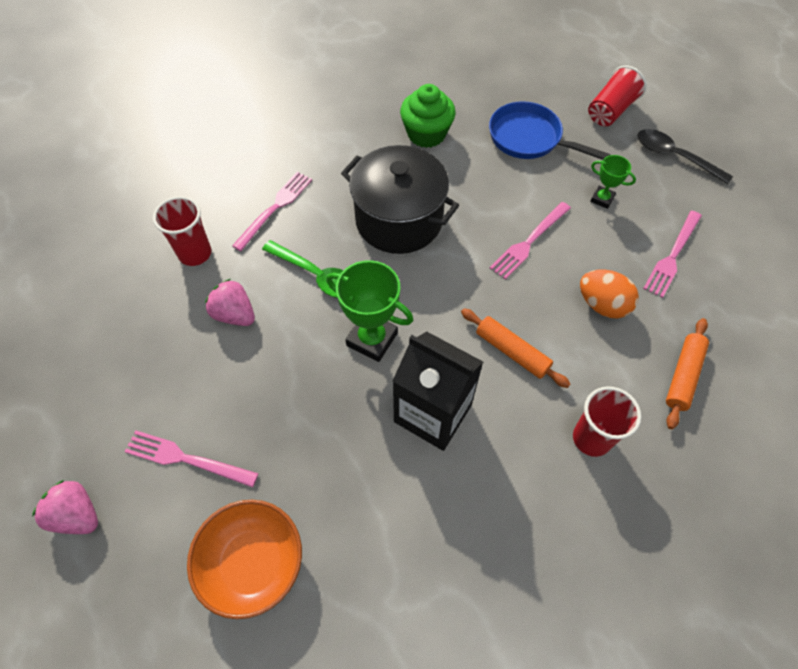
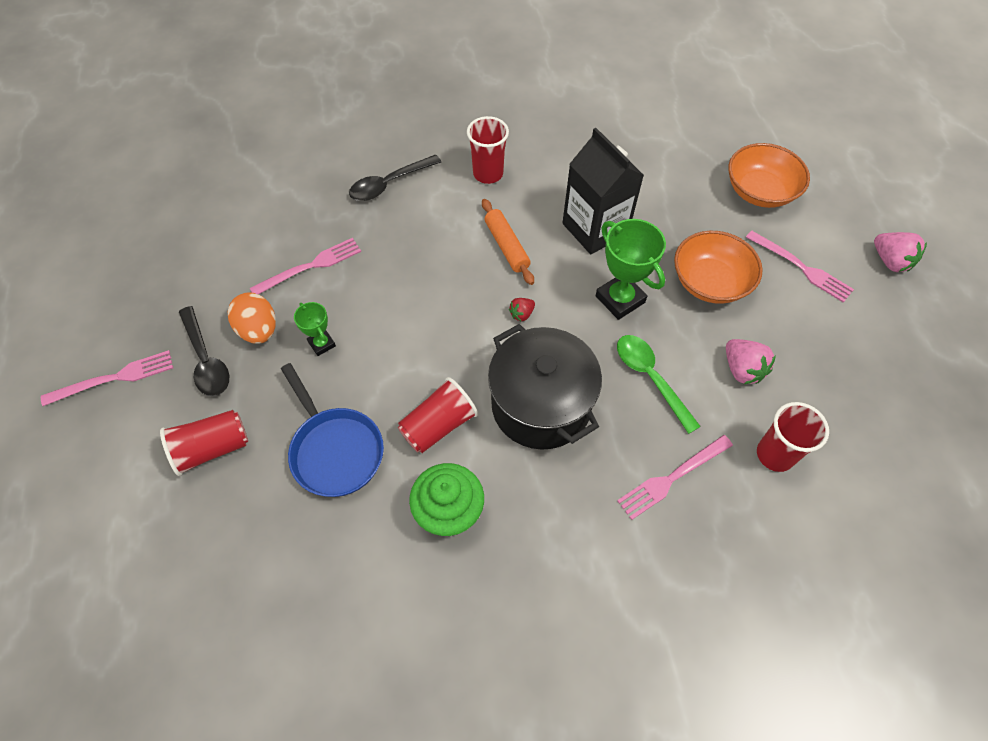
camera: 155 degrees left, 0 degrees up
(286, 396) = (710, 282): none -> orange bowl
(456, 288) = (522, 314): none -> red strawberry
(468, 178) = (438, 425): none -> red cup
(529, 242) = (426, 329): pink fork -> pink fork (114, 378)
(602, 305) = (406, 252): orange egg -> orange egg (259, 330)
(683, 376) = (389, 184): orange rolling pin -> black spoon

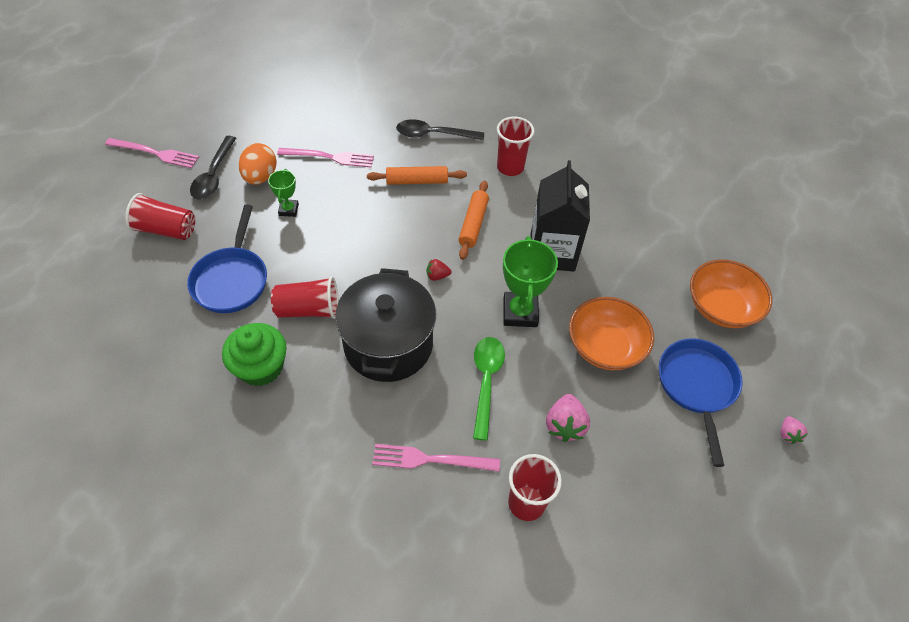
camera: 35 degrees right, 5 degrees down
(417, 238) = (417, 181): none -> orange rolling pin
(801, 268) = (697, 386): pink fork -> blue pan
(890, 261) = (788, 434): pink strawberry -> pink strawberry, size x0.57

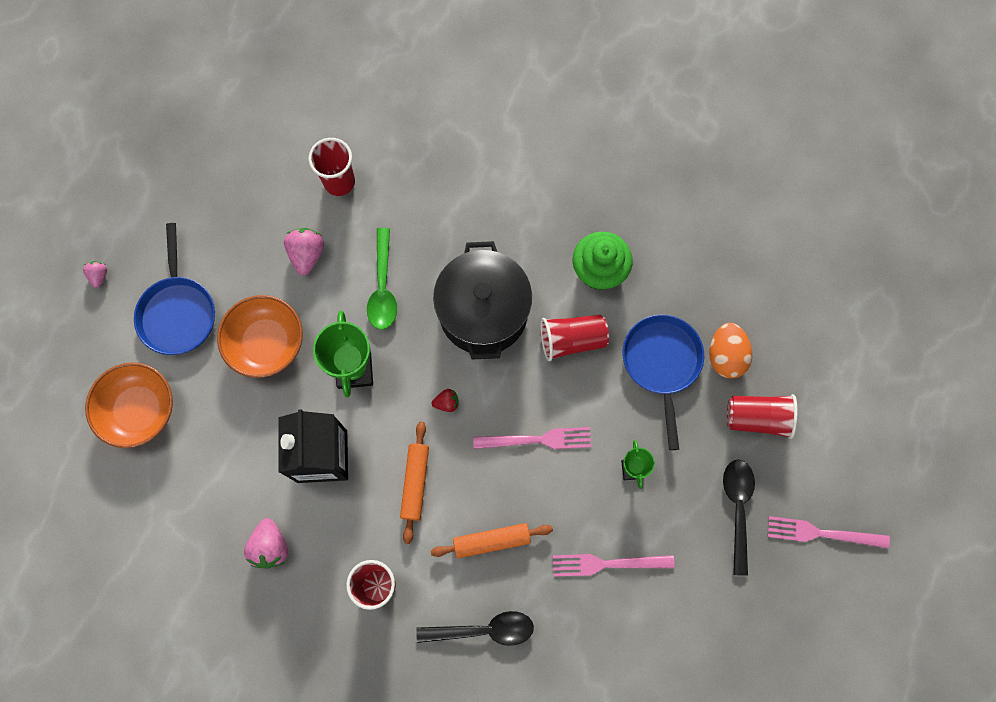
camera: 175 degrees right, 20 degrees up
(260, 177) = (681, 515): orange egg -> orange egg (725, 356)
(430, 459) = (425, 206): pink fork -> pink fork (537, 439)
(595, 200) = (270, 546): none -> pink strawberry

